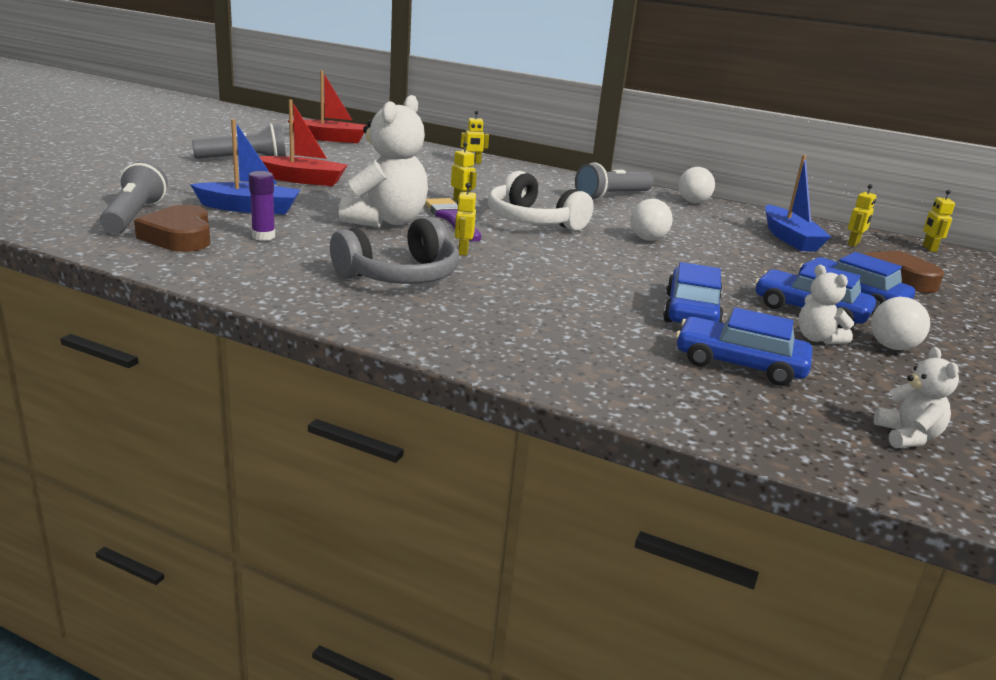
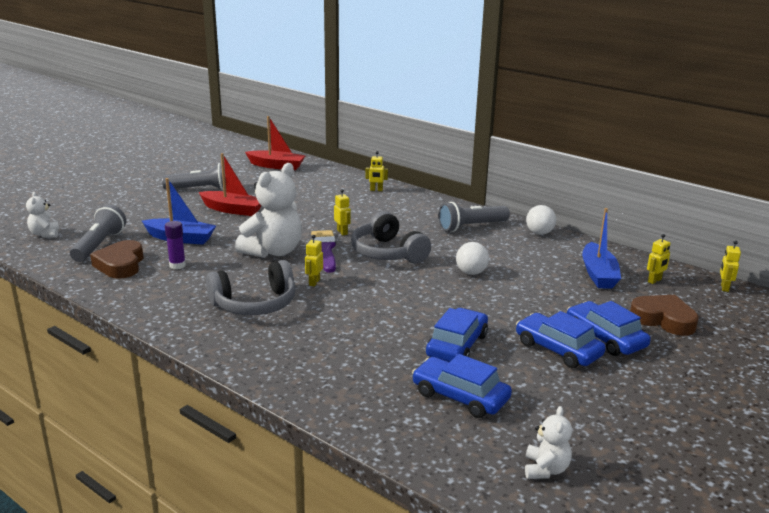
camera: 15 degrees right, 0 degrees up
(533, 221) = (387, 253): white headphones -> grey headphones
(817, 339) = (543, 377): white teddy bear -> white teddy bear (45, 234)
(892, 347) = (601, 388): white ball -> none

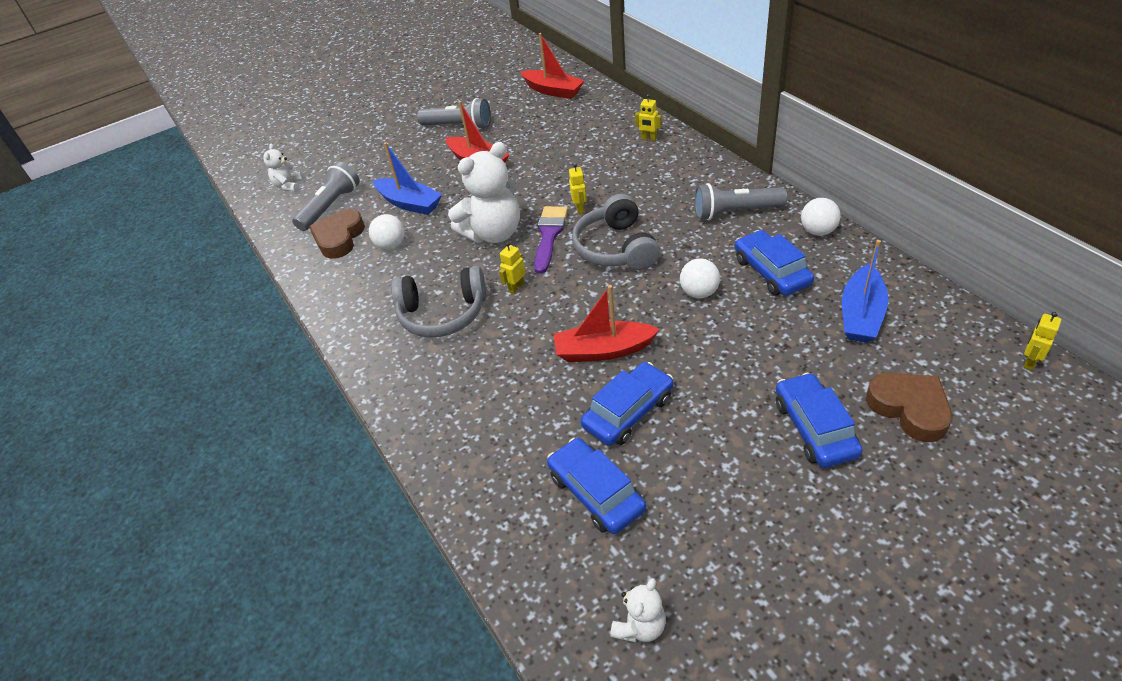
camera: 25 degrees right, 20 degrees up
(177, 265) = (391, 245): purple glue stick -> white ball
(414, 312) = (603, 350): none -> red boat
(558, 349) = (745, 438): blue car -> blue car (771, 271)
(654, 281) = (933, 336): yellow robot -> none

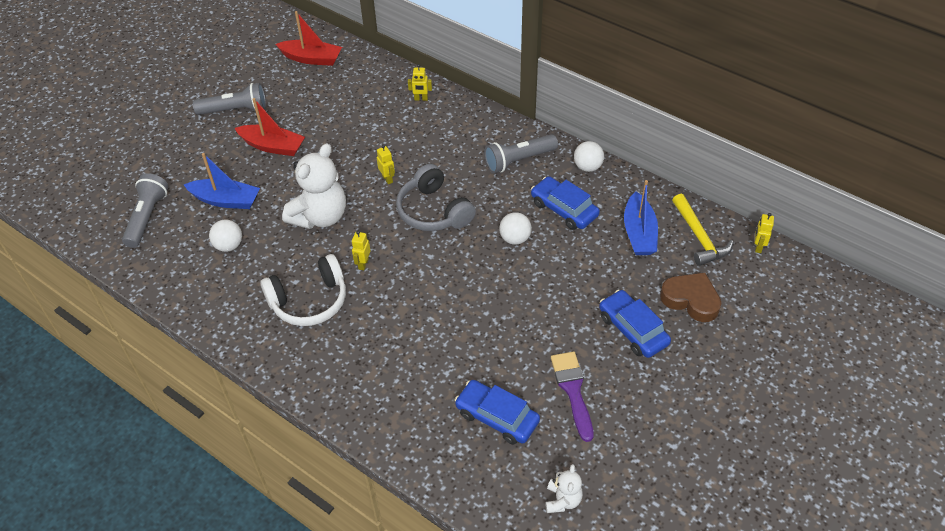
camera: 25 degrees left, 5 degrees up
(288, 186) = (89, 202): white teddy bear -> none
(339, 238) = (174, 248): brown heart -> none
(443, 314) = (309, 301): grey headphones -> white headphones
(549, 235) = (371, 209): purple brush -> purple brush (572, 390)
(603, 350) = (458, 304): red boat -> none
(628, 412) = (497, 349): blue car -> none
(944, 334) = (699, 237): none -> yellow hammer

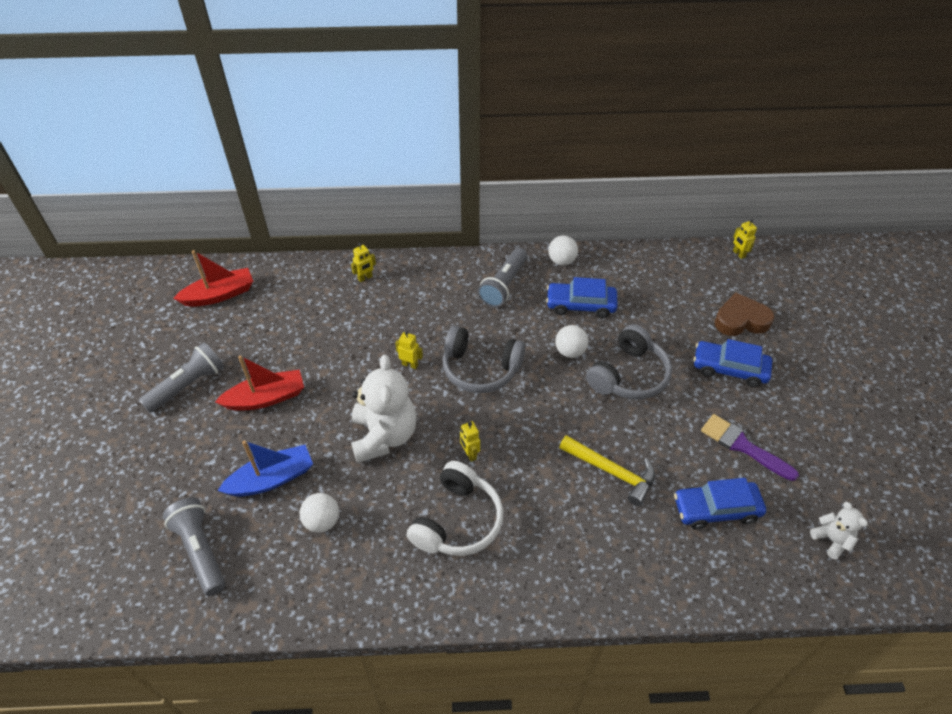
camera: 40 degrees left, 0 degrees up
(541, 283) = (629, 375): none -> grey headphones
(639, 233) = (653, 291): blue boat -> none
(699, 237) = (695, 269): yellow hammer -> yellow hammer (611, 472)

